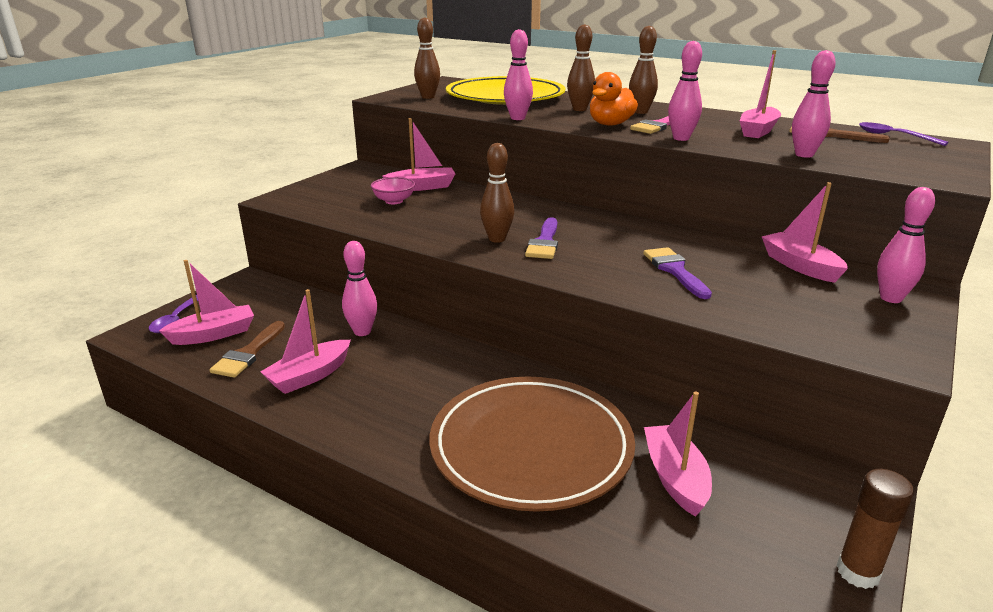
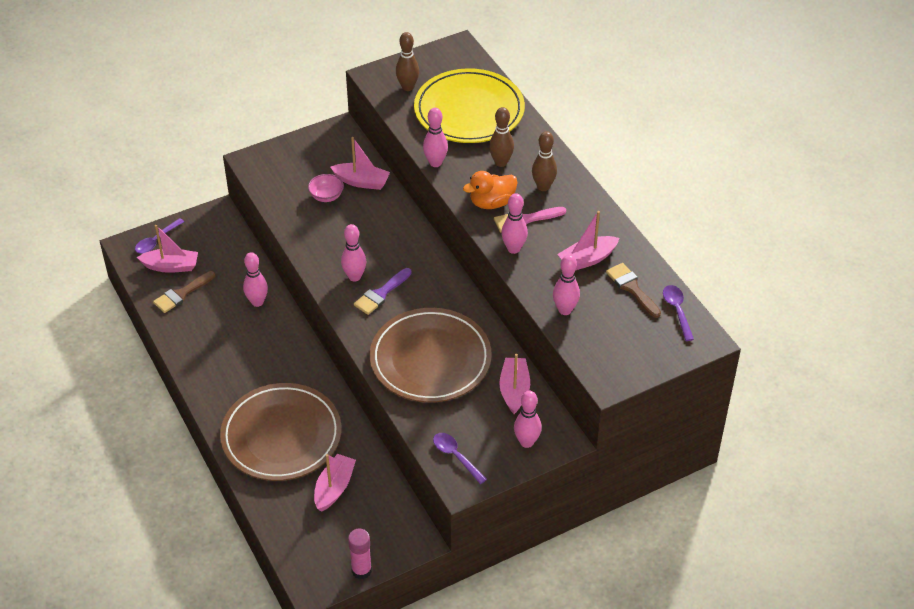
camera: 30 degrees right, 20 degrees up
(309, 376) = (204, 329): pink boat -> none
(497, 239) = (354, 277): brown bowling pin -> pink bowling pin
(675, 270) = (430, 359): purple brush -> brown plate
(847, 336) = (456, 456): none -> purple spoon
(857, 572) = (361, 570): brown glue stick -> pink glue stick

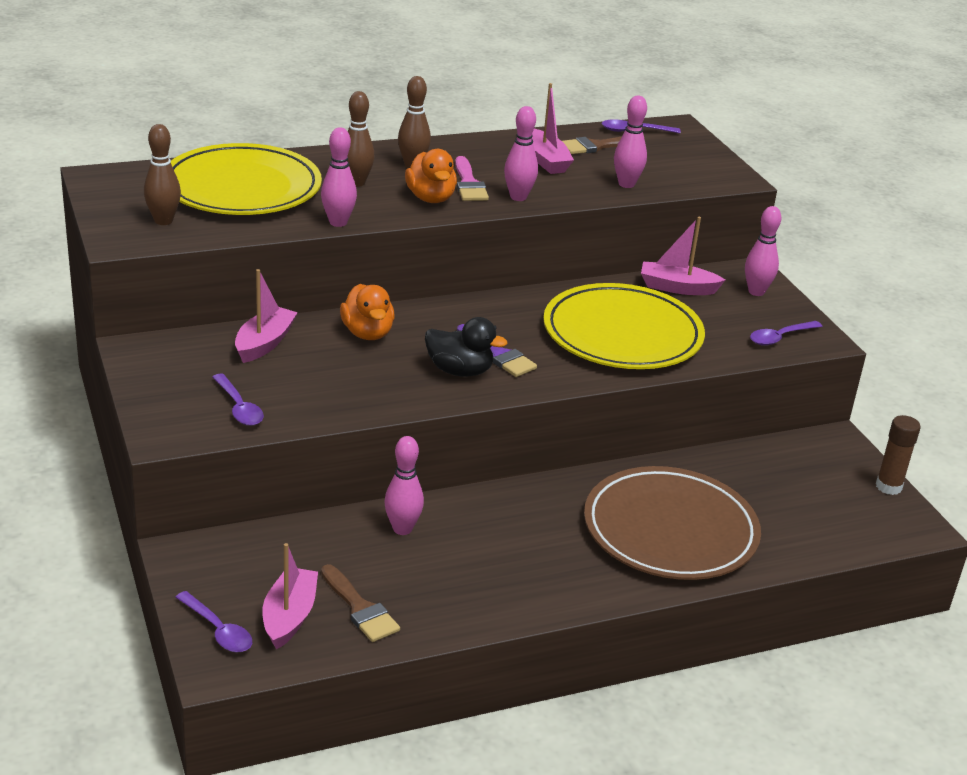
camera: 85 degrees left, 15 degrees down
(286, 184) = (239, 407): none -> purple spoon
(326, 196) = (282, 375): pink bowl -> none
(334, 488) = (760, 494): pink boat -> none
(354, 277) = (460, 371): pink bowling pin -> black duck
(361, 570) = (888, 487): pink glue stick -> brown glue stick
(389, 226) = (367, 333): none -> orange duck
(430, 359) = (622, 334): brown plate -> yellow plate

